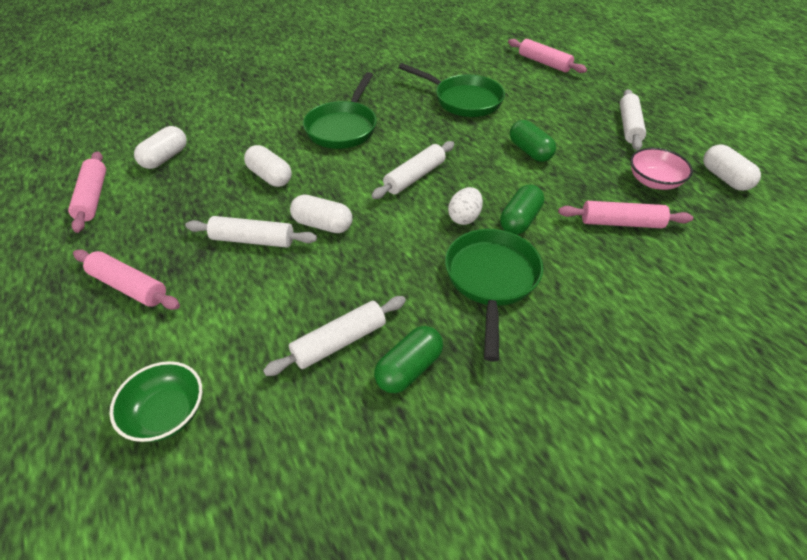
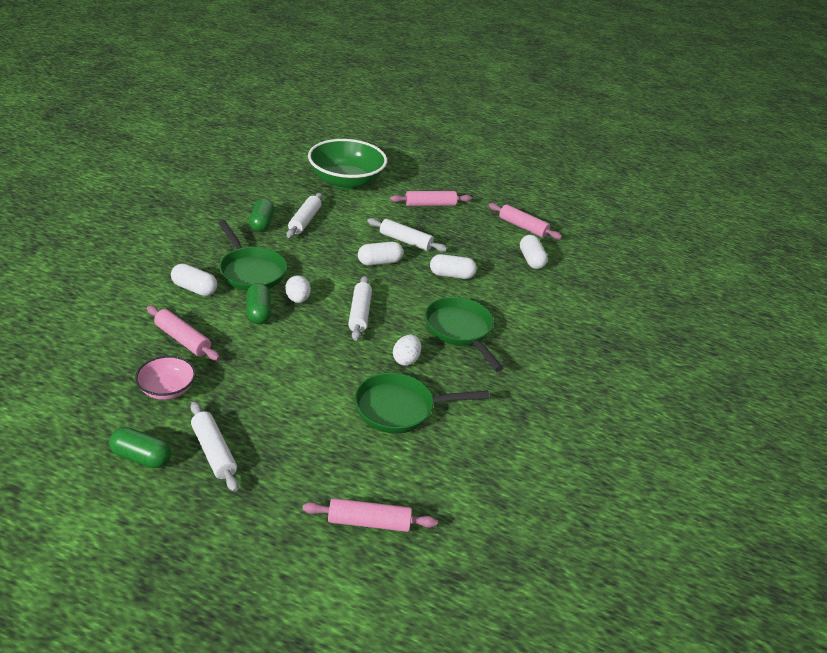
camera: 135 degrees right, 10 degrees down
(167, 413) = (346, 181): green bowl -> green bowl, size x1.97
(253, 240) = (405, 241): white rolling pin -> white rolling pin turned 60 degrees clockwise
(419, 126) = (406, 360): none -> white egg
(530, 151) = (292, 374): green capsule -> green capsule (141, 457)
(621, 223) = (183, 339): pink rolling pin -> pink rolling pin turned 75 degrees clockwise
(724, 178) = (99, 422): white capsule -> white capsule (194, 289)

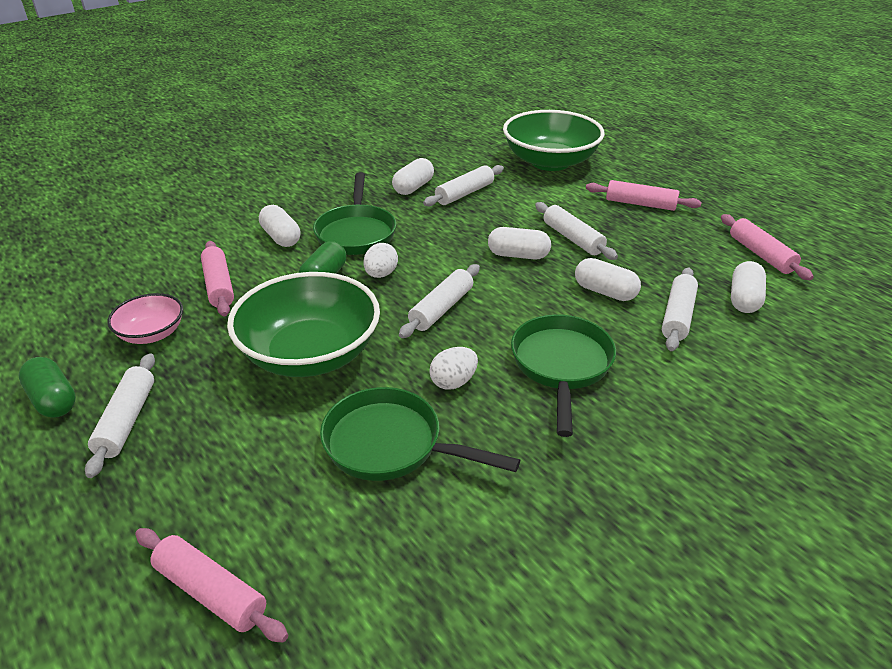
camera: 35 degrees right, 0 degrees up
(262, 223) = (413, 187): green capsule -> white capsule
(299, 369) = (310, 354): none -> green bowl
(503, 281) = (677, 316): none -> white rolling pin

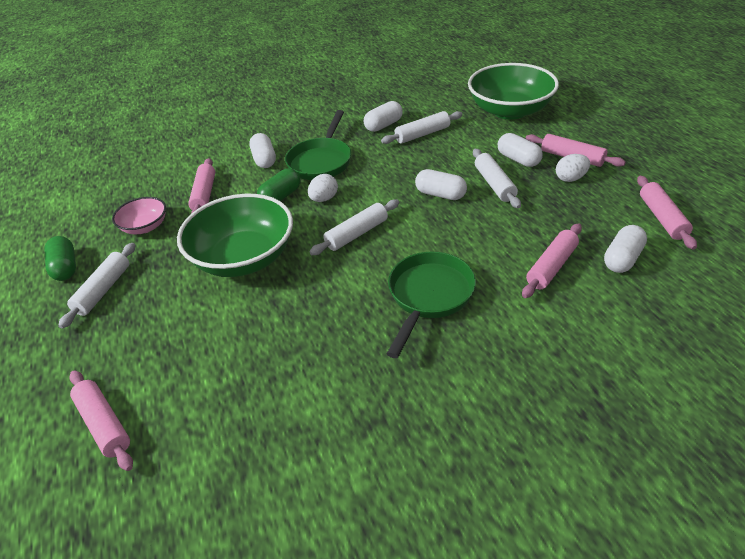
camera: 20 degrees right, 5 degrees up
(391, 445) = (268, 339): green pan -> none
(453, 382) = (337, 297): white egg -> white egg (570, 178)
(605, 292) = (498, 236): white capsule -> white capsule (518, 159)
(677, 316) = (551, 267): white rolling pin -> pink rolling pin

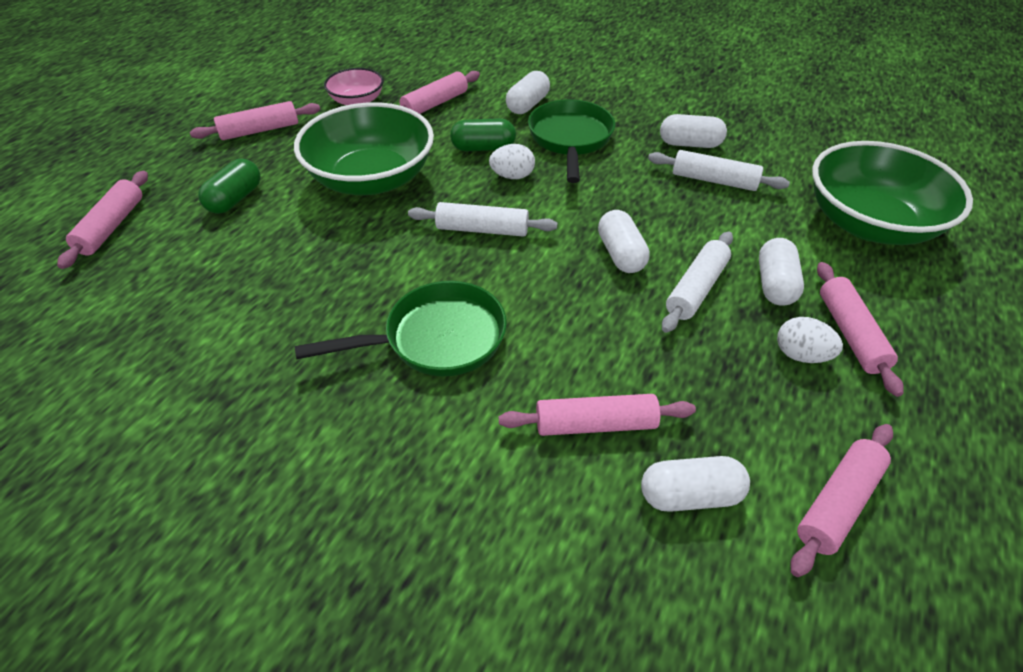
camera: 45 degrees right, 5 degrees up
(65, 267) = (269, 96): green capsule -> green capsule (235, 199)
(103, 290) = (260, 130): white rolling pin -> pink rolling pin
(321, 161) = (570, 139): green pan -> green pan turned 120 degrees clockwise

